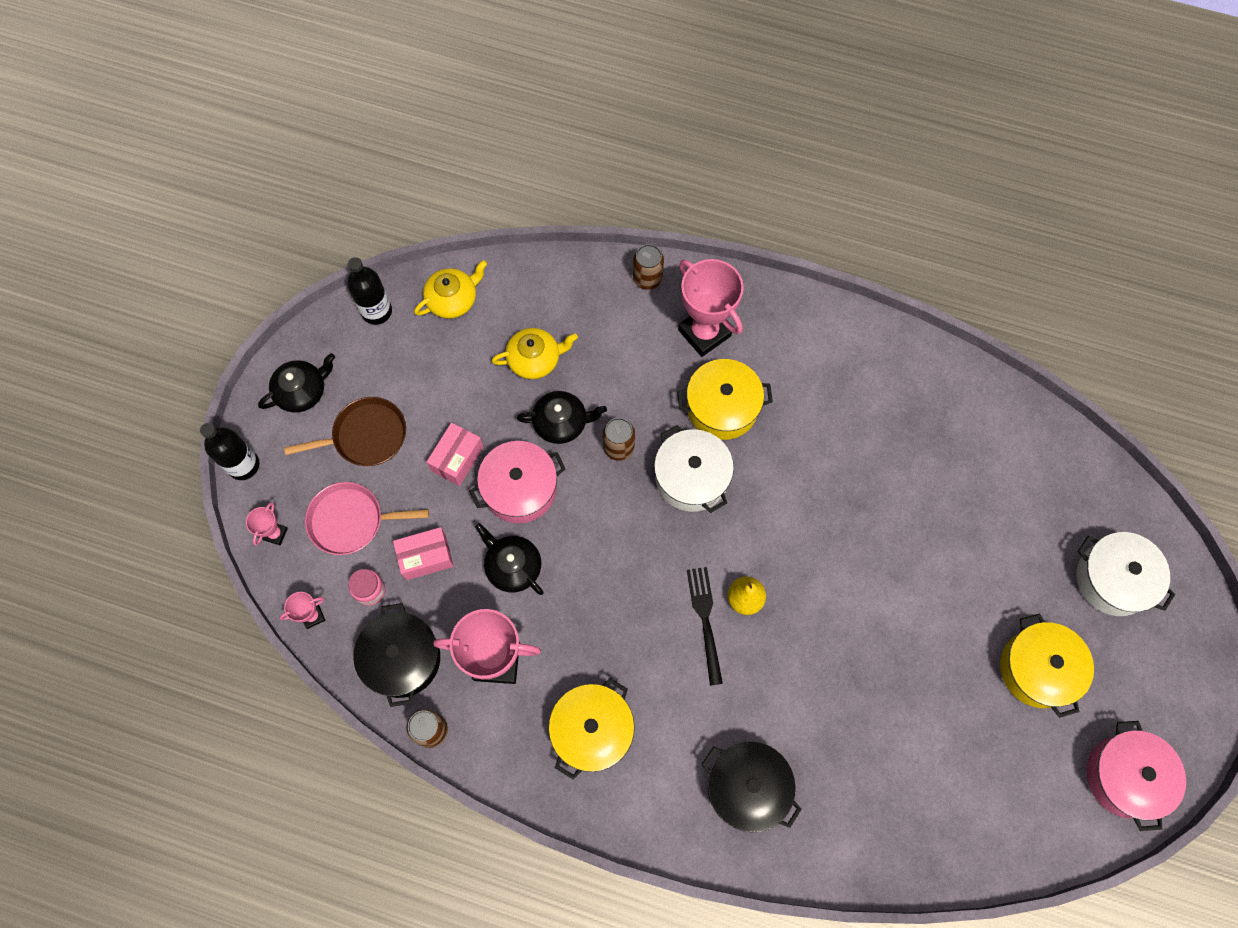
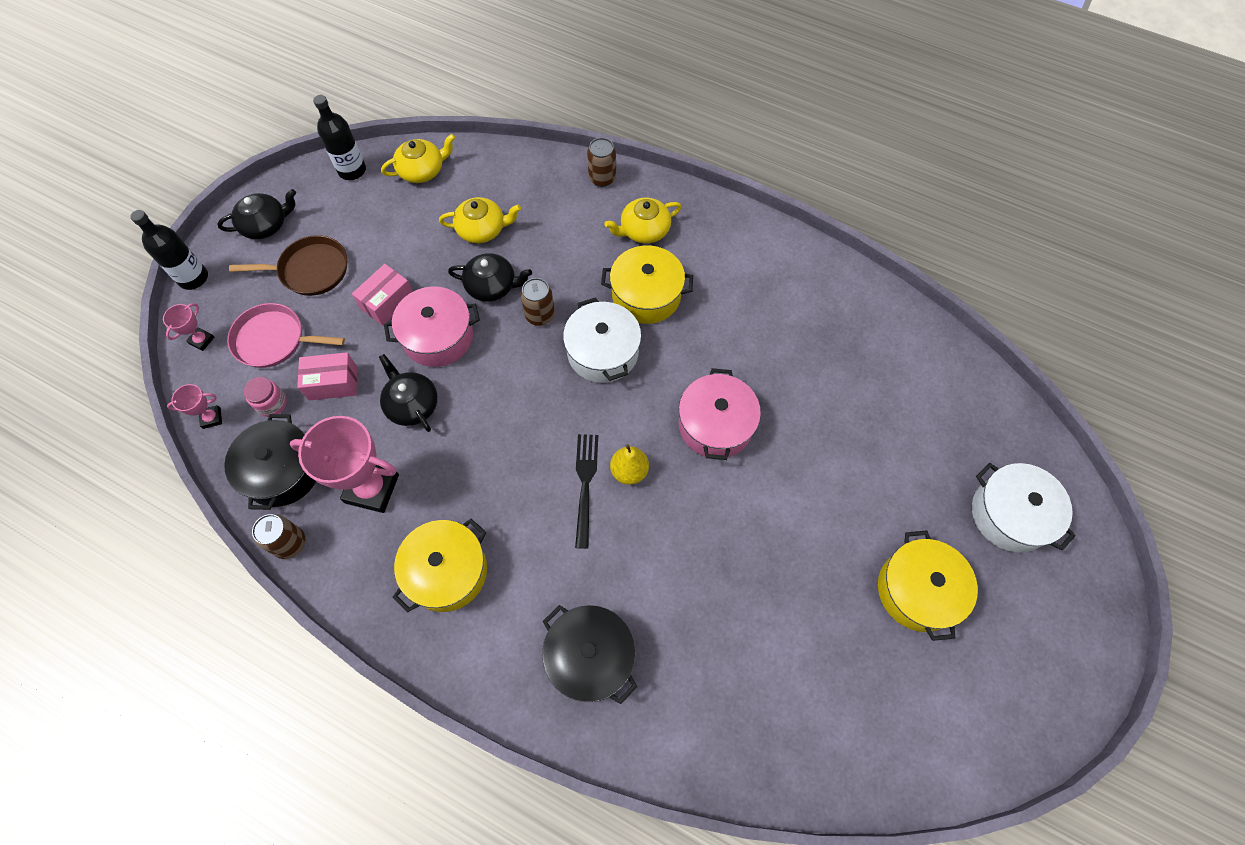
camera: 10 degrees right, 5 degrees down
(704, 333) = (644, 230): pink trophy -> yellow teapot
(1125, 776) = (997, 719): pink pot -> pink pot (715, 425)

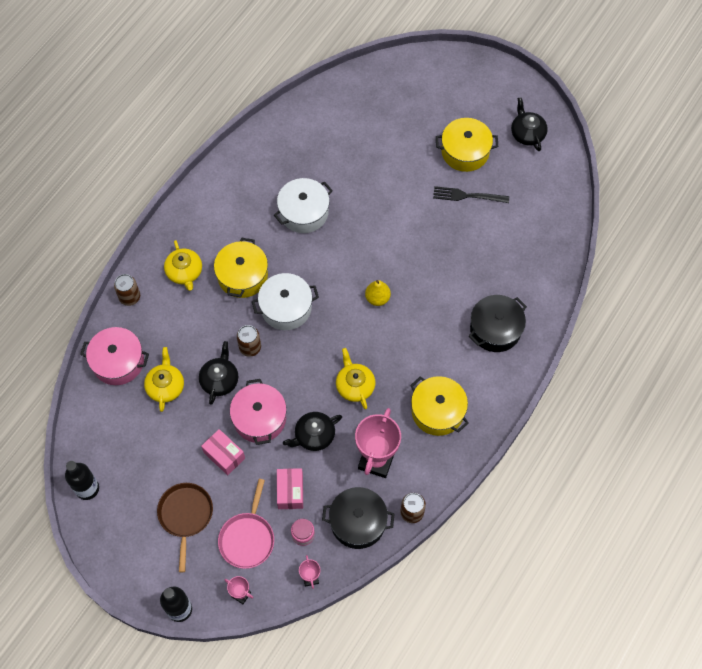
camera: 85 degrees left, 0 degrees up
(266, 225) = (134, 555): black teapot -> black teapot (527, 133)
(422, 170) = (97, 432): yellow teapot -> yellow teapot (355, 385)
(585, 485) = (385, 325): black fork -> black fork (467, 196)
(715, 425) = (349, 243): pink pot -> pink pot (118, 362)
(1010, 514) = (423, 95): white pot -> white pot (304, 212)

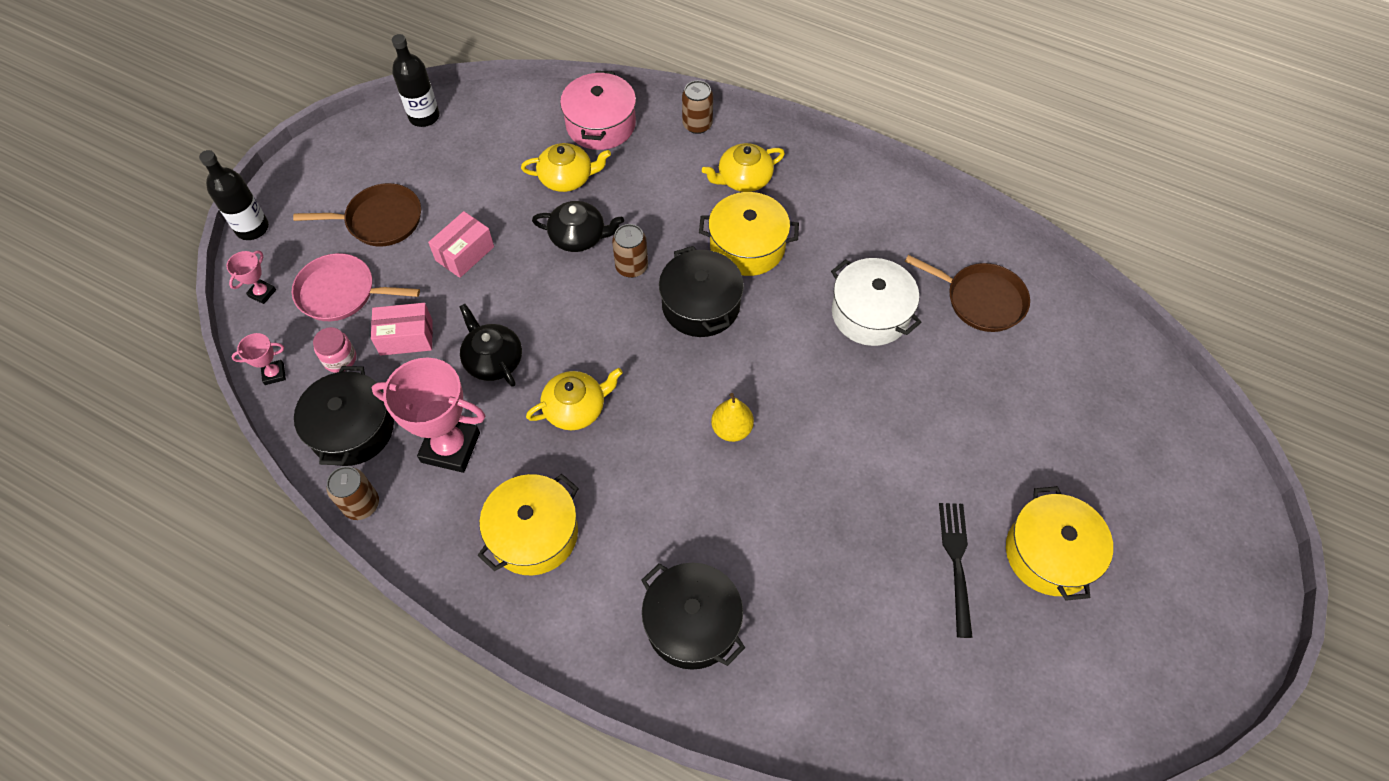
camera: 85 degrees right, 5 degrees down
(259, 418) = (520, 289): pink pot -> none
(286, 308) = (701, 305): white pot -> black pot
(301, 151) = (981, 300): none -> brown pan
(527, 133) = (1123, 669): black teapot -> none

